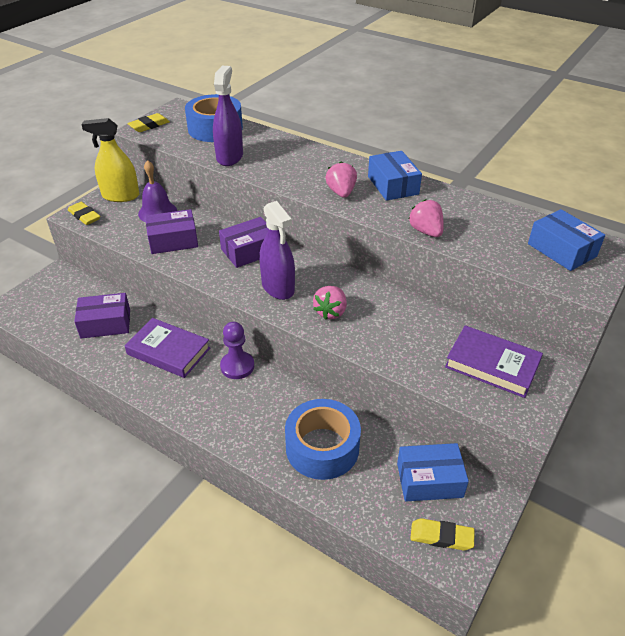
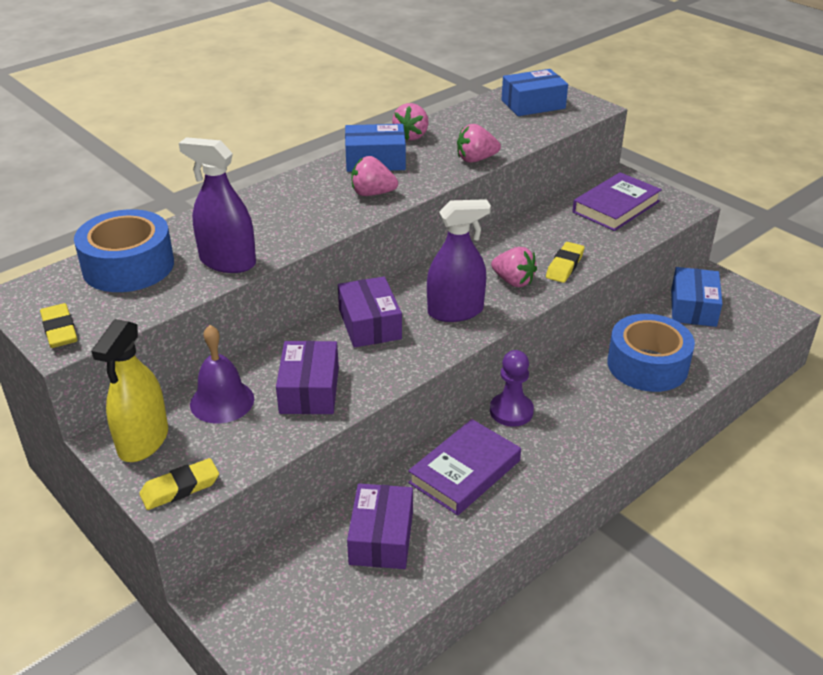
camera: 75 degrees left, 5 degrees down
(441, 536) = (753, 315): yellow eraser -> yellow eraser (564, 266)
(445, 194) = (411, 136): none -> pink strawberry

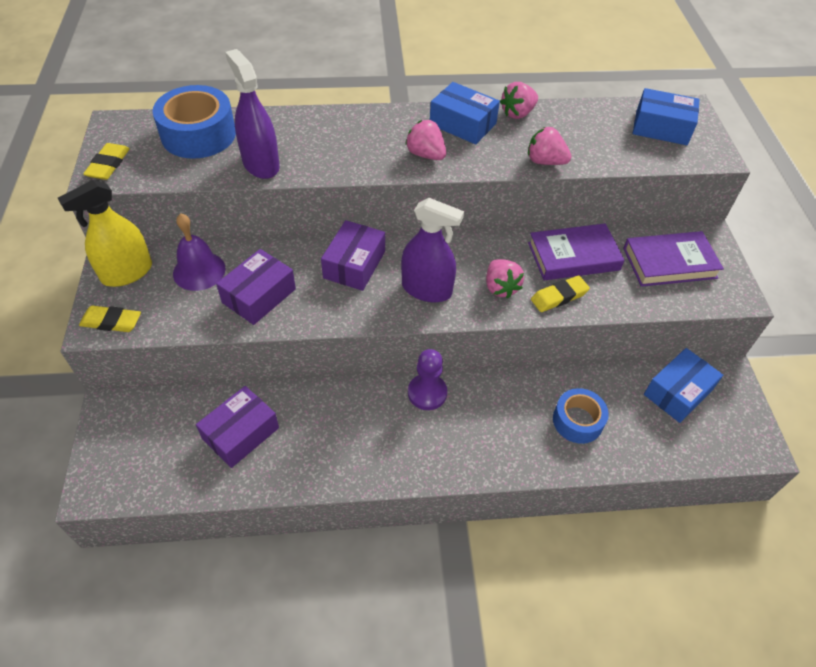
camera: 35 degrees right, 15 degrees up
(464, 472) = (344, 420): purple book -> purple book (573, 256)
(647, 365) = (577, 421): blue tape -> blue tape, size x0.64

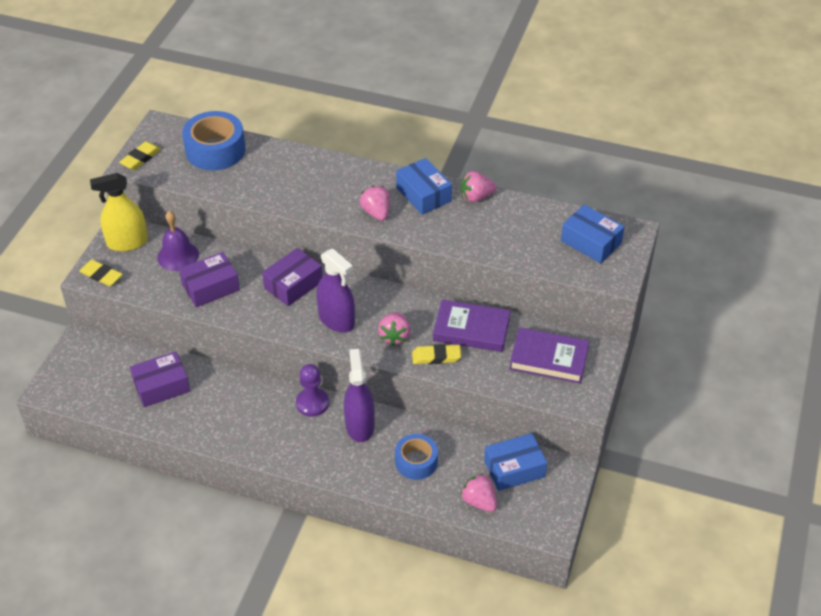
camera: 25 degrees right, 5 degrees down
(261, 164) = (247, 187): purple spray bottle -> purple spray bottle (359, 425)
(545, 161) = (468, 244): pink strawberry -> pink strawberry (479, 501)

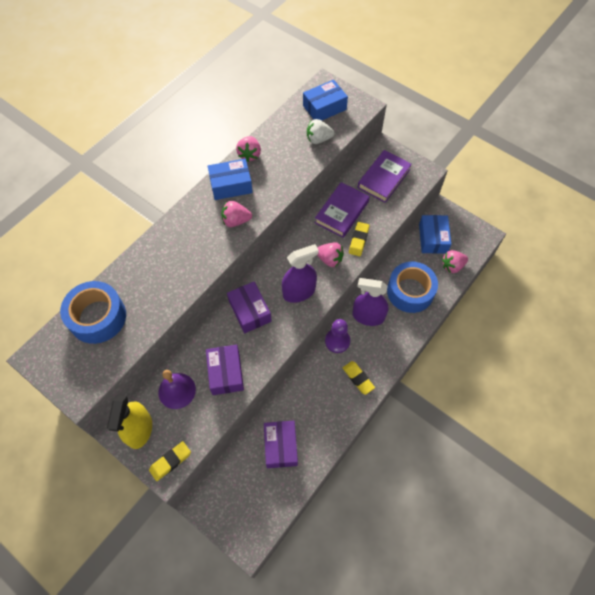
camera: 70 degrees left, 15 degrees up
(140, 158) = (73, 383): yellow eraser -> yellow eraser (358, 378)
(416, 462) = (410, 291): blue tape -> blue tape, size x1.55
(535, 250) = (318, 139): none -> white strawberry

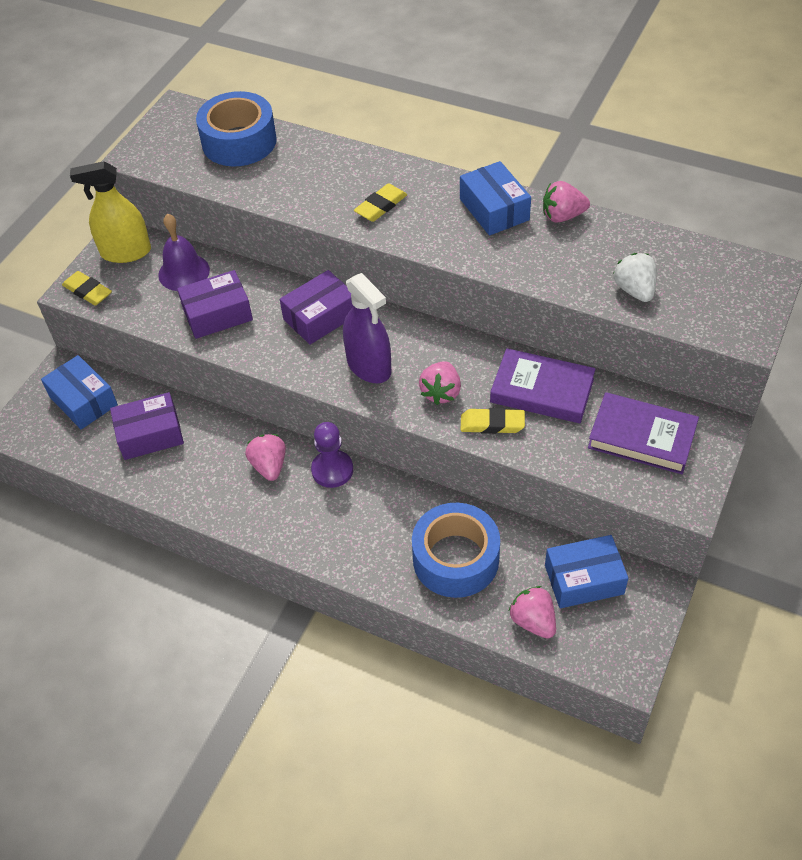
camera: 80 degrees right, 10 degrees down
(236, 221) = (430, 230): pink strawberry -> pink strawberry (269, 466)
(324, 107) = (712, 284): blue box -> blue box (83, 401)
(358, 378) = (273, 510): yellow eraser -> yellow eraser (381, 206)
(368, 316) = (388, 504): purple spray bottle -> none

